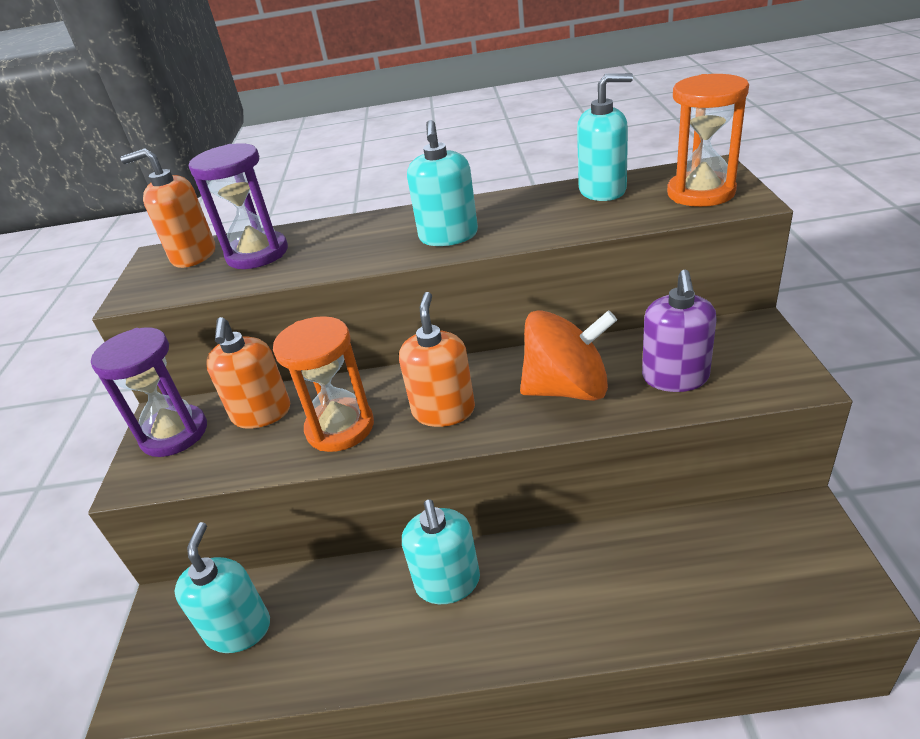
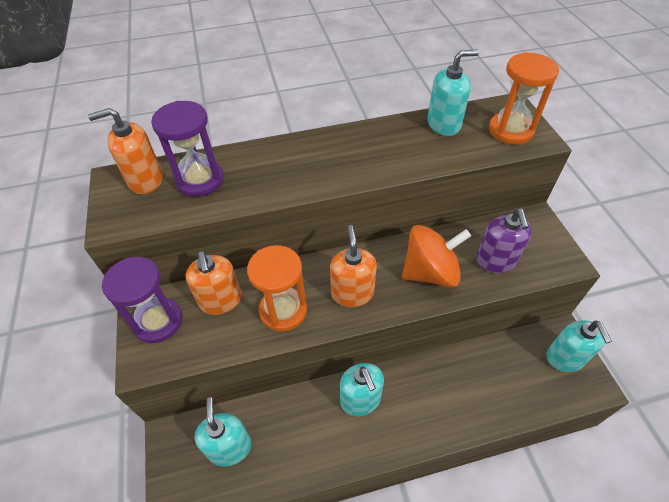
camera: 15 degrees left, 15 degrees up
(448, 236) = (345, 166): turquoise soap dispenser -> turquoise soap dispenser (565, 358)

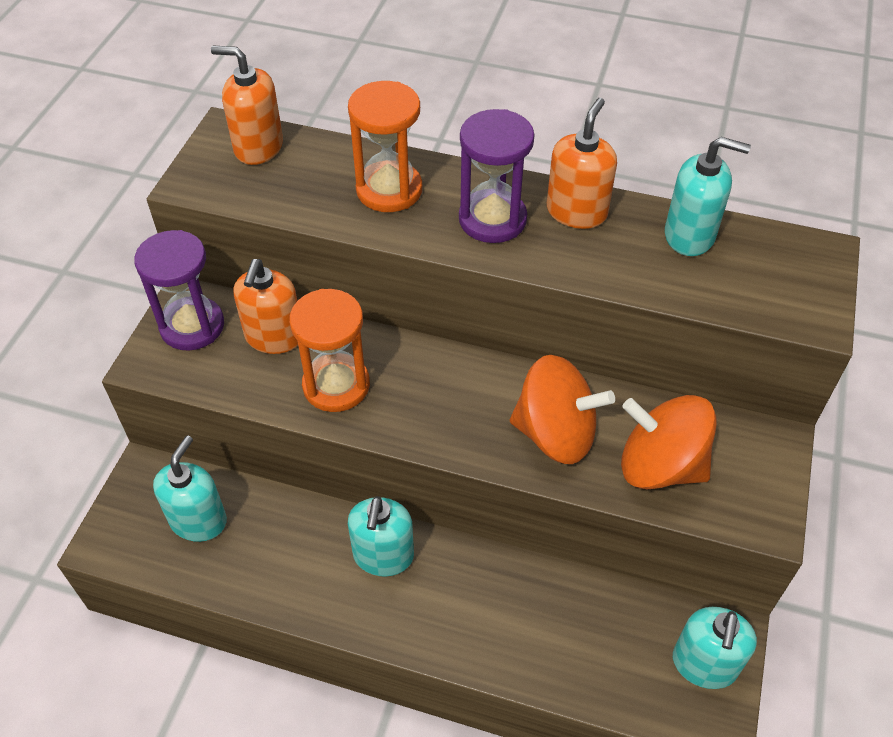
camera: 30 degrees right, 0 degrees up
(200, 180) = (318, 174): purple hourglass -> purple hourglass (492, 219)
(352, 293) = (434, 407): orange soap dispenser -> orange soap dispenser (576, 212)
(496, 261) = (660, 466): purple soap dispenser -> orange spinning top
(510, 130) = (782, 286): orange hourglass -> orange hourglass (389, 190)

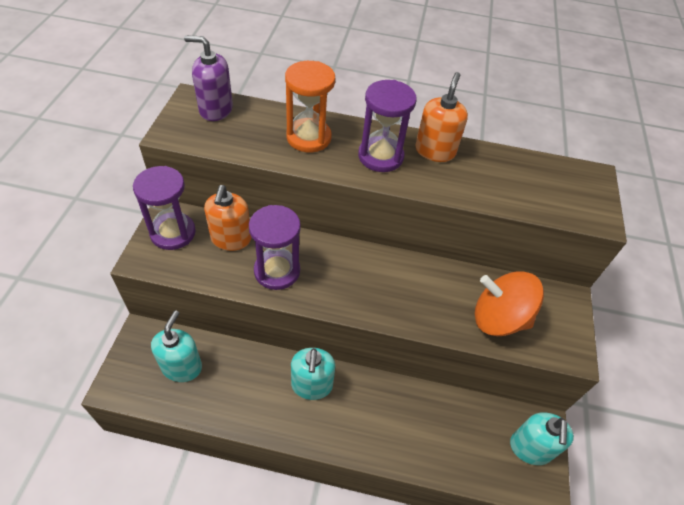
camera: 10 degrees left, 0 degrees up
(258, 147) = (215, 109): orange soap dispenser -> purple soap dispenser
(336, 385) = (277, 271): orange hourglass -> purple hourglass
(555, 433) = (428, 299): orange spinning top -> none
(689, 235) = (510, 166): turquoise soap dispenser -> none

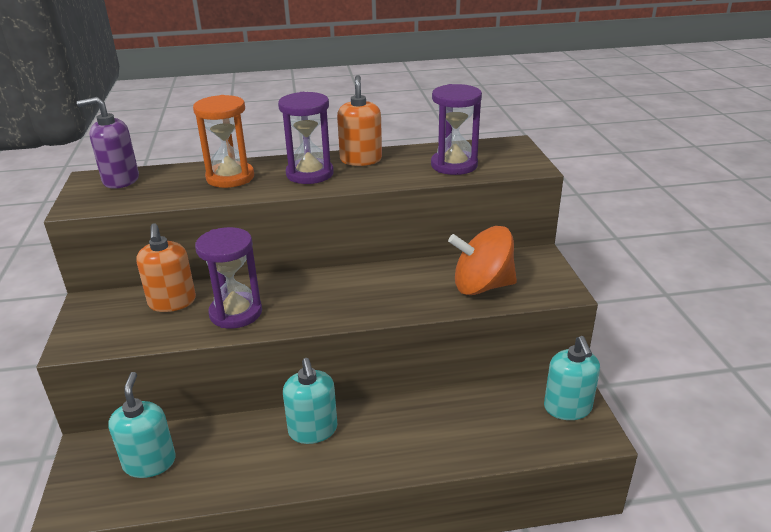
camera: 15 degrees left, 20 degrees down
(173, 233) = (101, 314): purple hourglass -> purple hourglass (454, 165)

